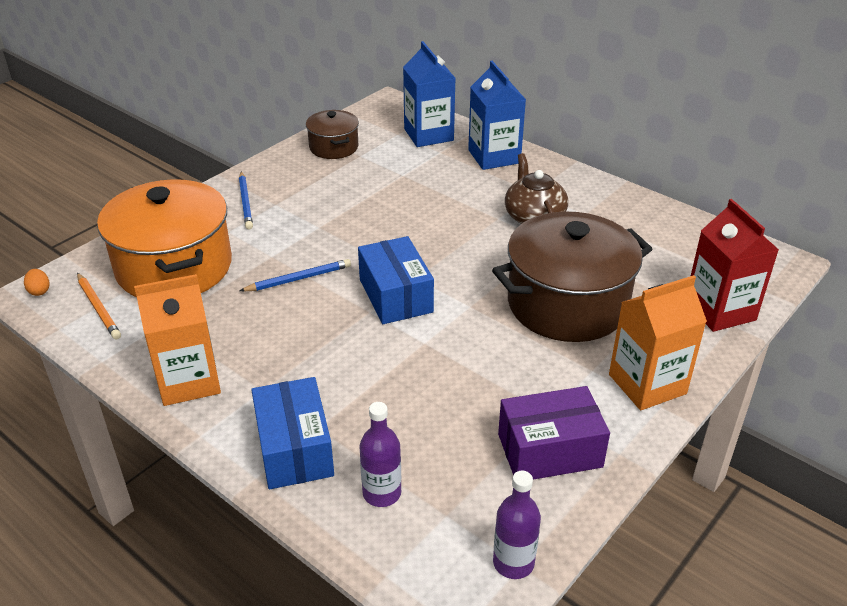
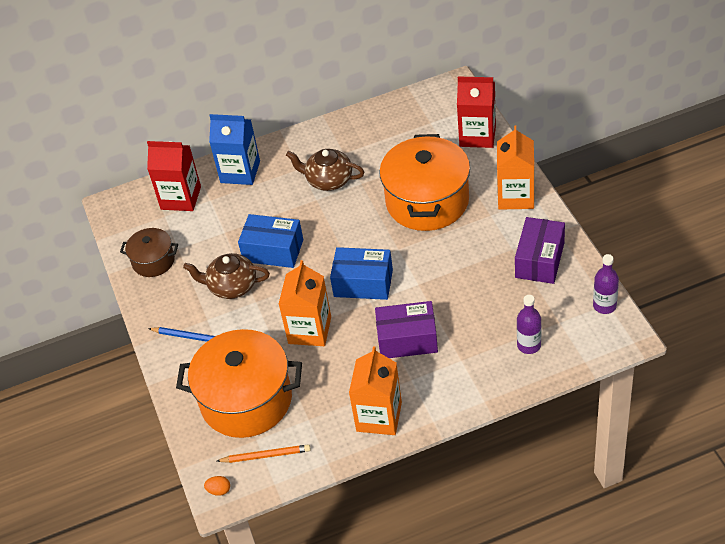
camera: 55 degrees left, 10 degrees up
(294, 449) = (472, 376): blue box -> blue box (273, 251)
(298, 279) = (309, 330): blue pencil -> orange carton
(326, 364) = (407, 340): none -> purple box
(330, 204) = (231, 286): none -> brown teapot
(428, 135) = (181, 198): blue carton -> red carton
(567, 304) = (427, 201): brown pot -> orange pot

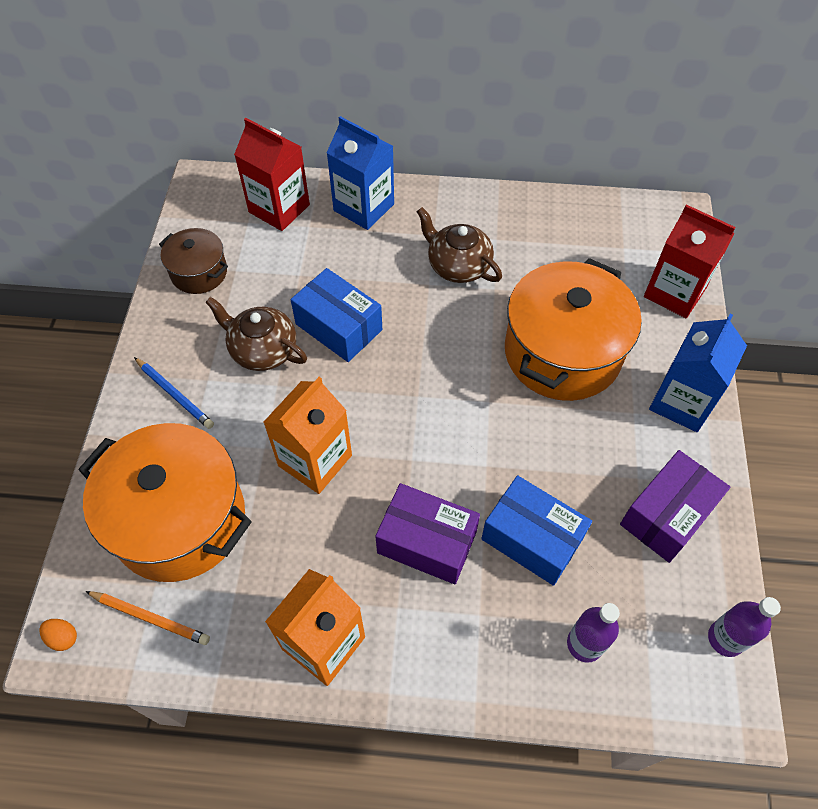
camera: 20 degrees right, 10 degrees up
(363, 283) = (418, 428): blue box -> blue box (532, 539)
(516, 196) = (682, 402): orange carton -> blue carton

